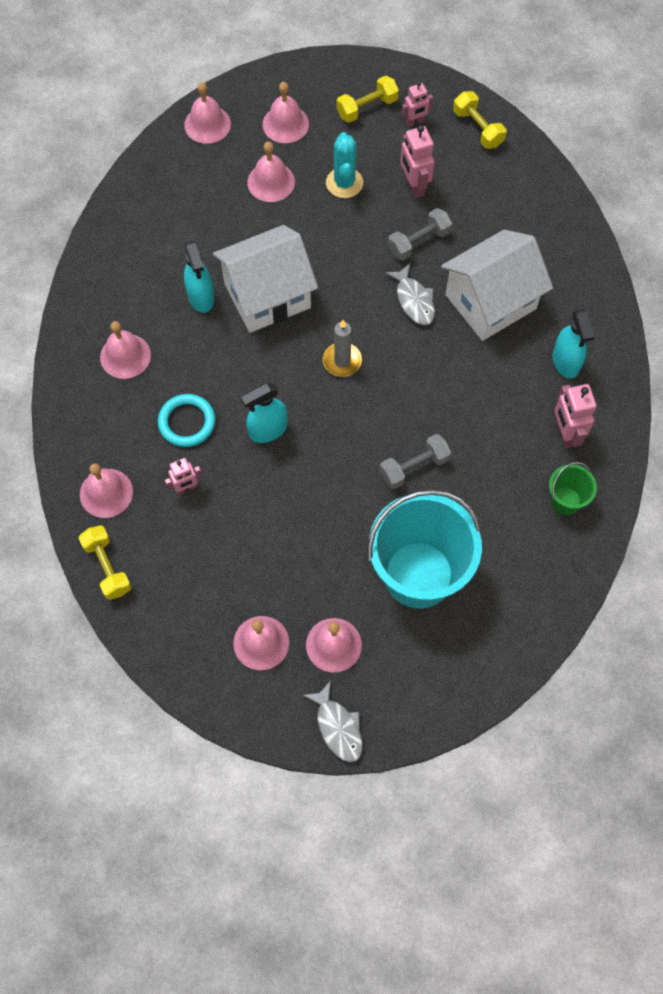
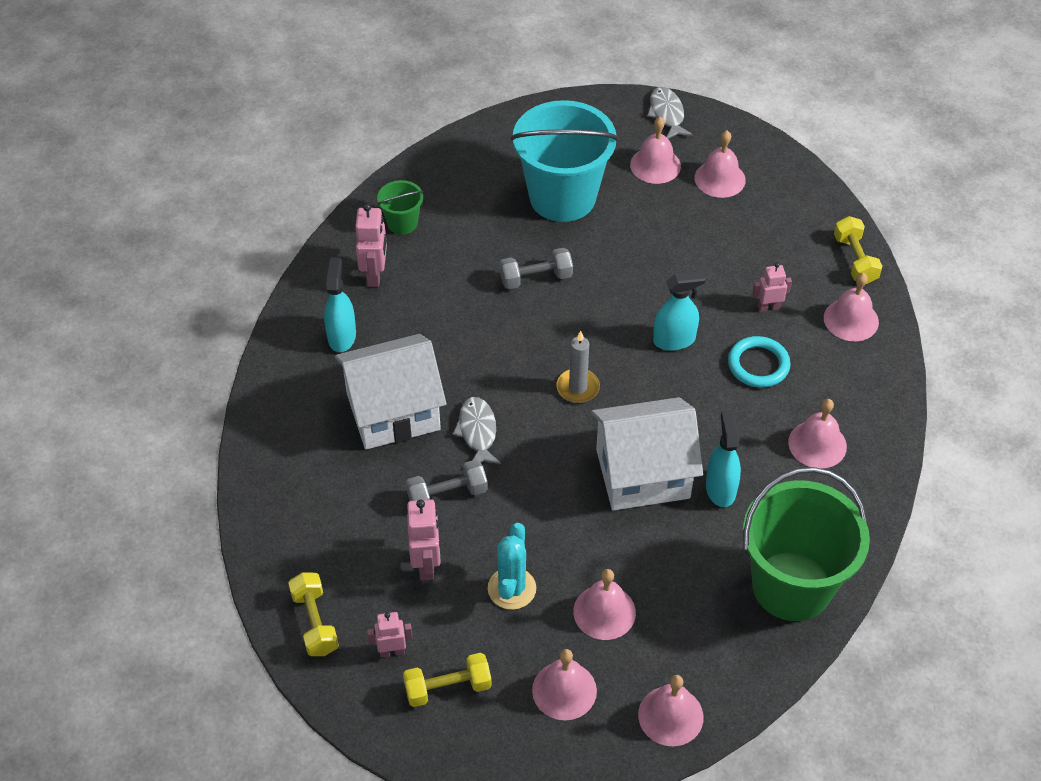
camera: 165 degrees left, 15 degrees down
(133, 232) = (791, 586): none -> green bucket

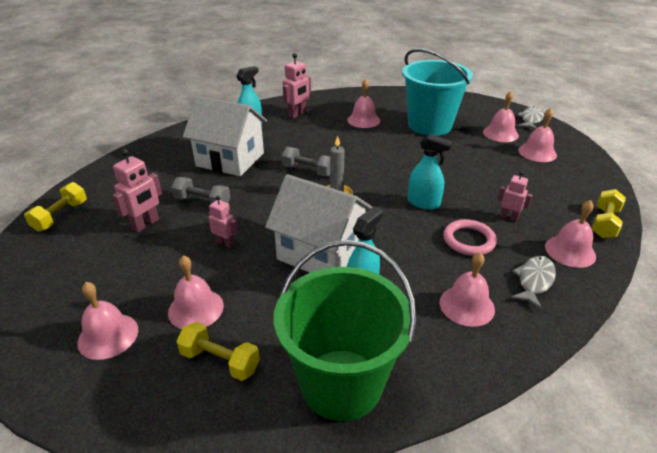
camera: 40 degrees right, 15 degrees down
(392, 651) = (67, 250): pink robot -> pink robot (225, 243)
(402, 223) = (335, 104): green bucket -> none
(448, 688) = (59, 287): yellow dumbbell -> yellow dumbbell (220, 361)
(477, 431) = (257, 186): grey fish -> grey fish (534, 281)
(511, 588) = (166, 262): turquoise cactus -> none
(536, 278) = (374, 146): grey dumbbell -> grey dumbbell (308, 171)
(670, 715) = (140, 407): pink bell -> pink bell (363, 120)
(758, 365) = (469, 240): turquoise ring -> pink ring

